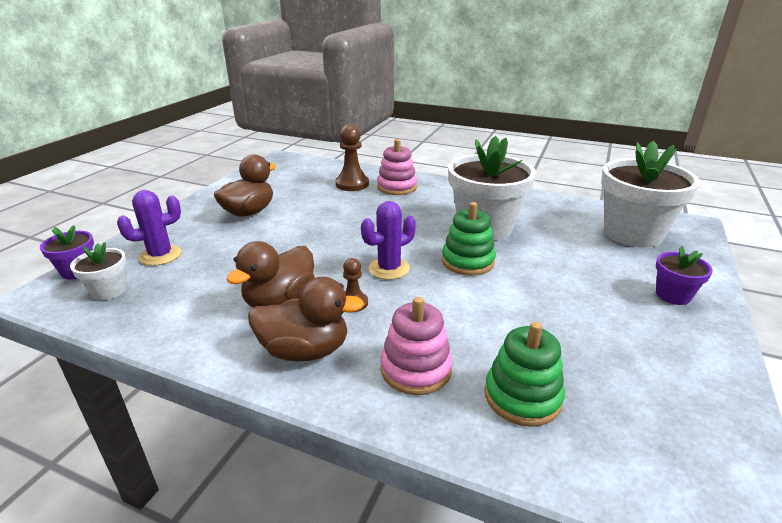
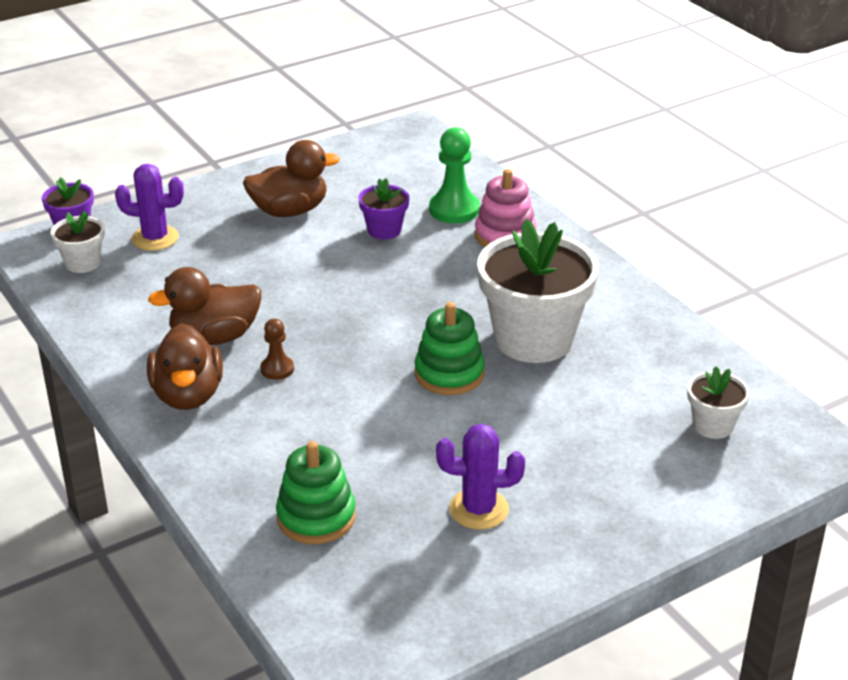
camera: 35 degrees right, 5 degrees up
(305, 350) = (188, 395): brown duck -> brown duck turned 45 degrees clockwise
(352, 184) = (454, 210): brown pawn -> green pawn
(389, 269) = (355, 346): purple cactus -> purple cactus (479, 509)
(416, 369) = (258, 454): pink stacking toy -> none
(632, 233) = (713, 425): white flower pot -> white flower pot, size x0.48
(673, 295) = (619, 511): purple flower pot -> purple flower pot (384, 230)

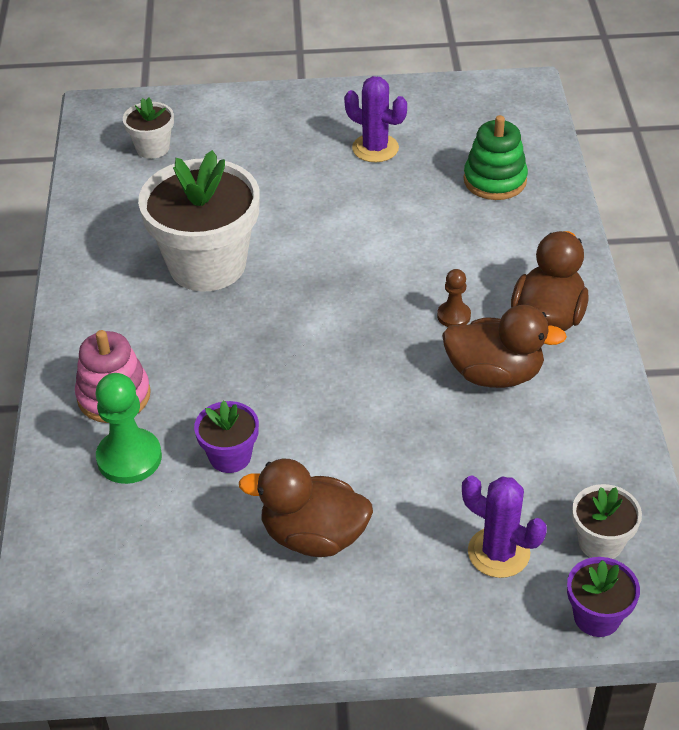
camera: 150 degrees left, 10 degrees up
(449, 374) = (308, 257): green stacking toy -> none

